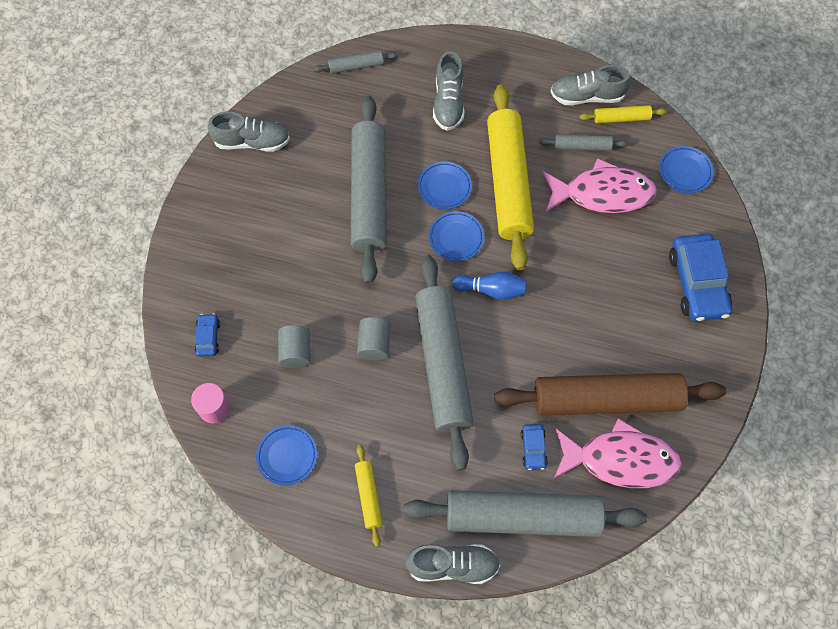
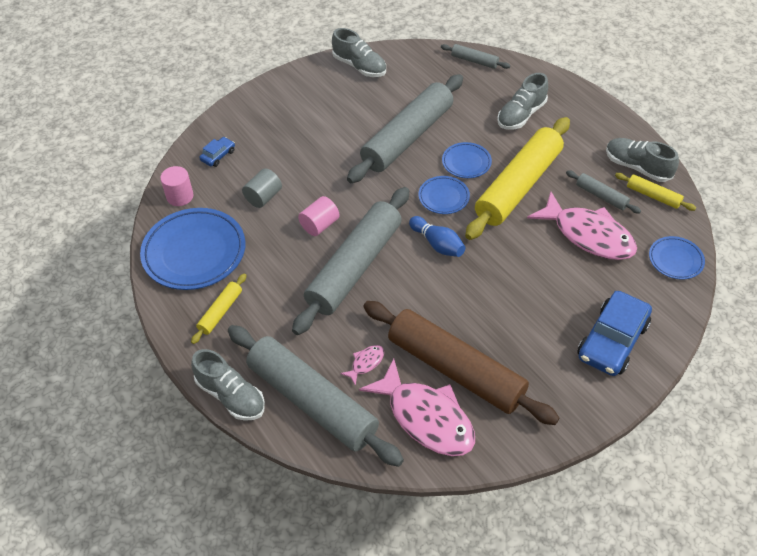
camera: 40 degrees right, 15 degrees down
(287, 456) = (194, 252): blue plate -> blue plate, size x1.94
(374, 344) = (319, 225): grey cylinder -> pink cylinder
(533, 448) = (366, 363): blue car -> pink fish

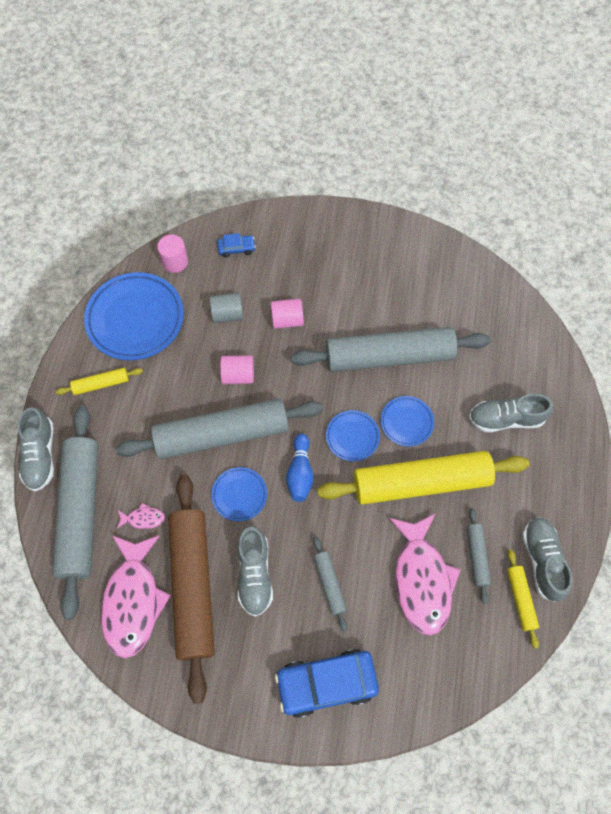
camera: 45 degrees right, 15 degrees up
(311, 168) = (287, 320): none -> pink cylinder
(359, 66) = (430, 254): grey shoe -> grey shoe (255, 574)
(474, 61) = (531, 331): grey rolling pin -> grey rolling pin (329, 584)
(675, 260) = (463, 672): blue plate -> blue plate (239, 495)

